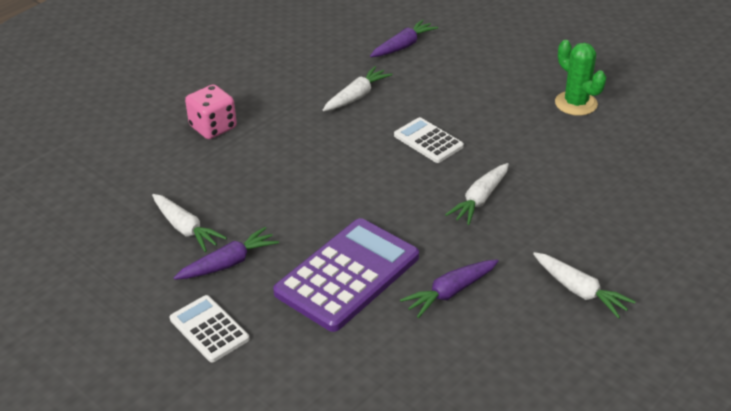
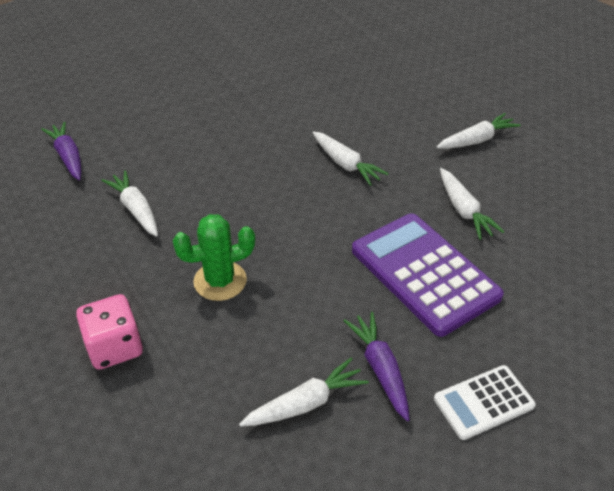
camera: 75 degrees left, 5 degrees up
(428, 141) = (243, 176): white calculator -> none
(450, 292) = (464, 210): purple carrot -> white carrot
(576, 103) = (238, 80): green cactus -> green cactus (220, 281)

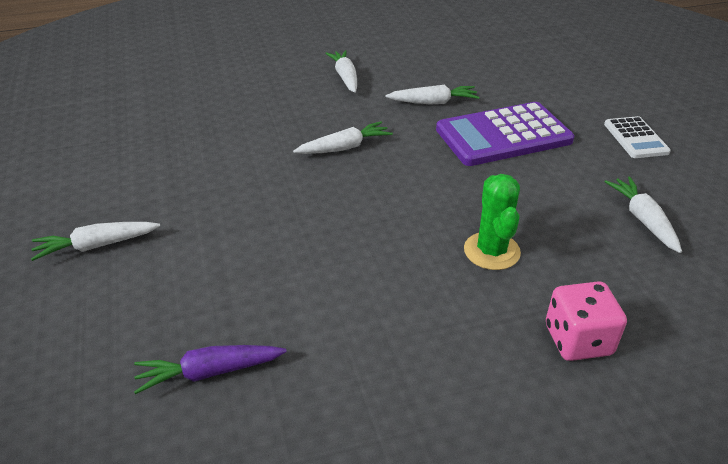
camera: 75 degrees left, 5 degrees down
(136, 209) = (356, 307): white carrot -> white carrot (97, 246)
(380, 369) = (605, 176): purple carrot -> none

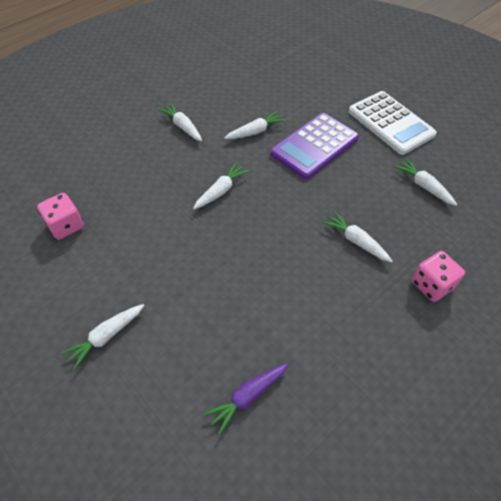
camera: 25 degrees left, 15 degrees up
(142, 131) = (66, 226): none -> pink dice
(491, 251) = (356, 241): green cactus -> white carrot
(635, 138) = (390, 123): white calculator -> white calculator, size x1.85

